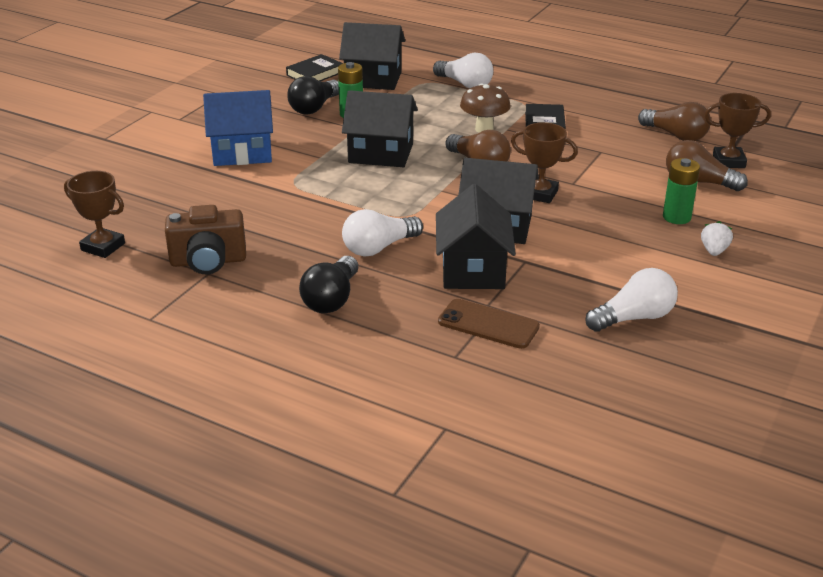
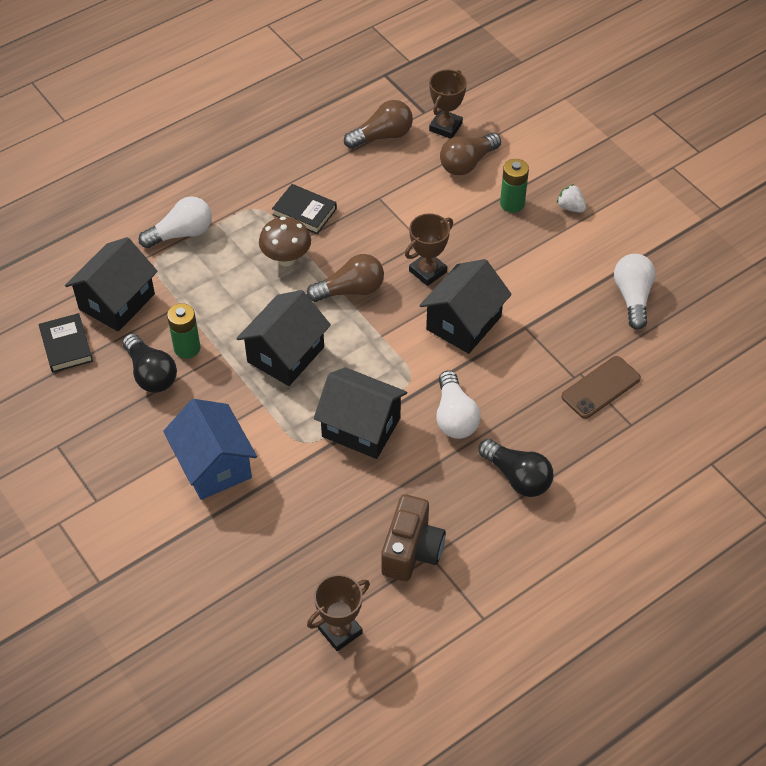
camera: 65 degrees left, 20 degrees up
(242, 152) = (213, 465): blue house -> blue house turned 45 degrees counterclockwise
(473, 270) = (521, 366): black house -> black house (361, 427)

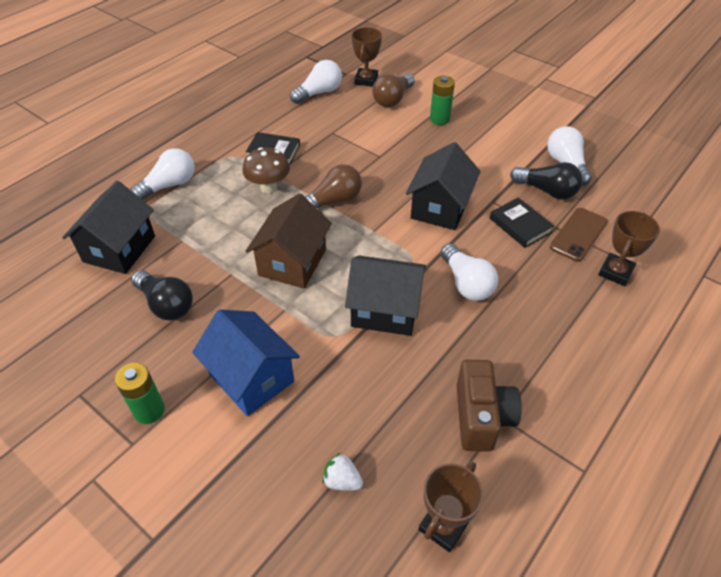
camera: 15 degrees left, 5 degrees down
(66, 345) = (75, 296): black book -> black book (520, 225)
(187, 348) = (197, 275): green battery -> green battery (149, 410)
(285, 354) = (292, 262): black house -> brown house
(382, 136) = (319, 93): brown light bulb -> white light bulb
(427, 271) = (393, 176): brown trophy -> brown trophy (615, 272)
(517, 477) = (547, 323): black light bulb -> black light bulb (547, 191)
(570, 207) = (485, 114): white strawberry -> white strawberry (342, 480)

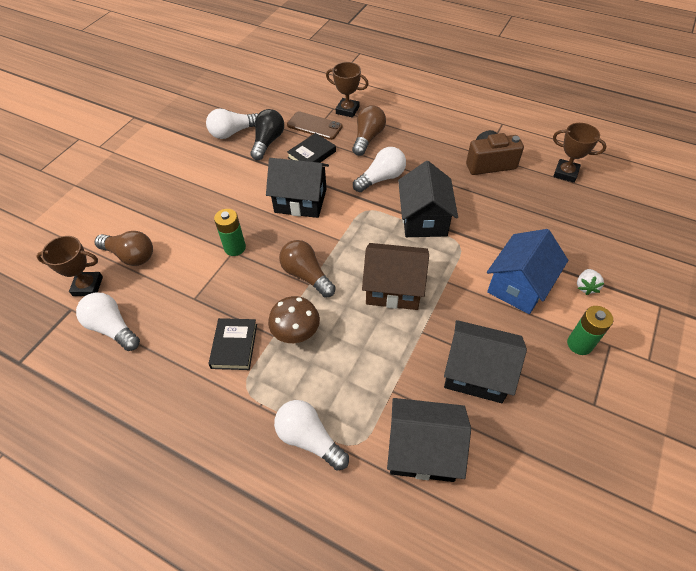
camera: 100 degrees left, 5 degrees up
(166, 304) = (476, 373): black light bulb -> black house
(342, 480) = (566, 219): white strawberry -> white strawberry (585, 286)
(439, 119) = (168, 214): green battery -> green battery (235, 248)
(551, 284) = (368, 138): none -> brown light bulb

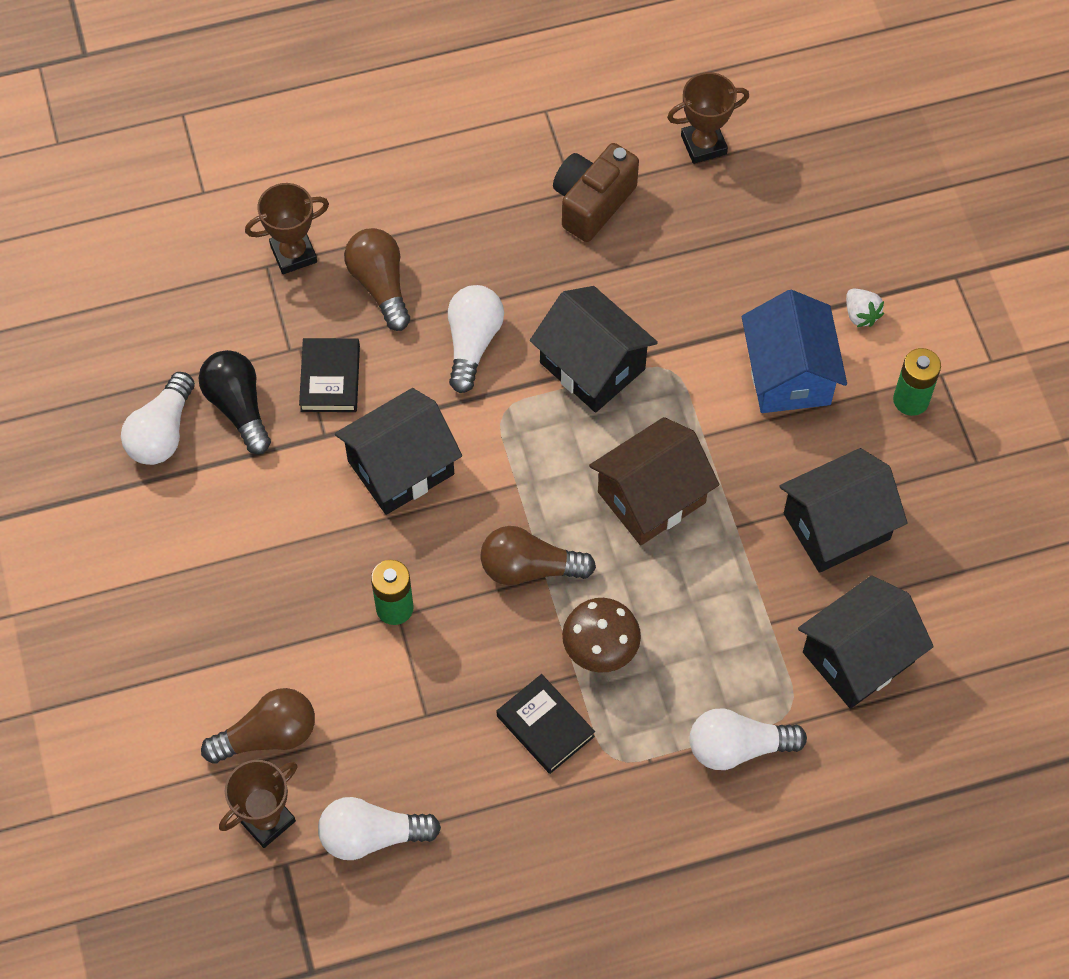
camera: 45 degrees left, 10 degrees up
(314, 126) = (276, 323): brown phone -> none

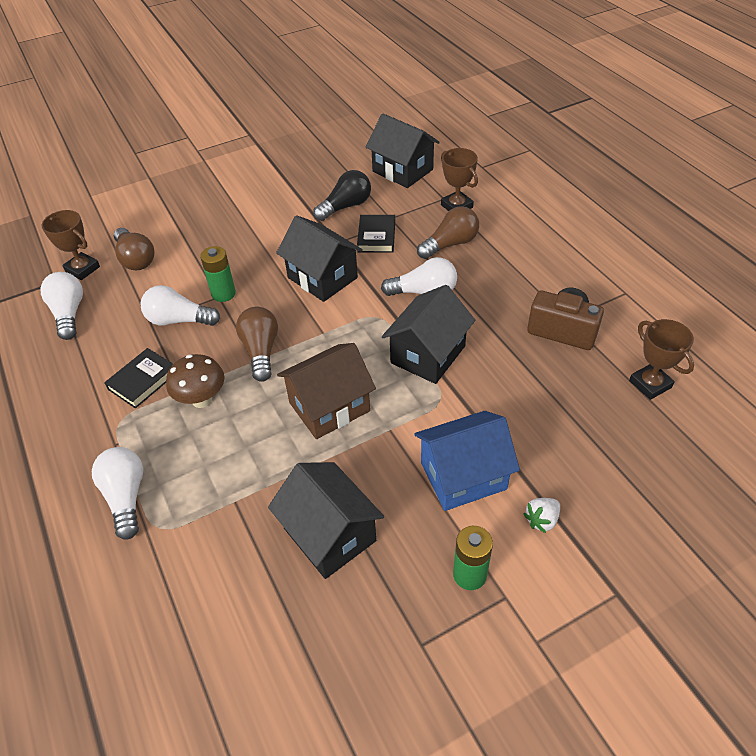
camera: 80 degrees right, 15 degrees down
(162, 432) = (321, 184): white light bulb -> white light bulb (179, 320)
(330, 378) = (376, 237): black book -> black book turned 75 degrees counterclockwise
(651, 497) = (329, 407): brown house -> brown house turned 75 degrees counterclockwise
(858, 657) = (209, 571): black house -> black house (402, 170)

